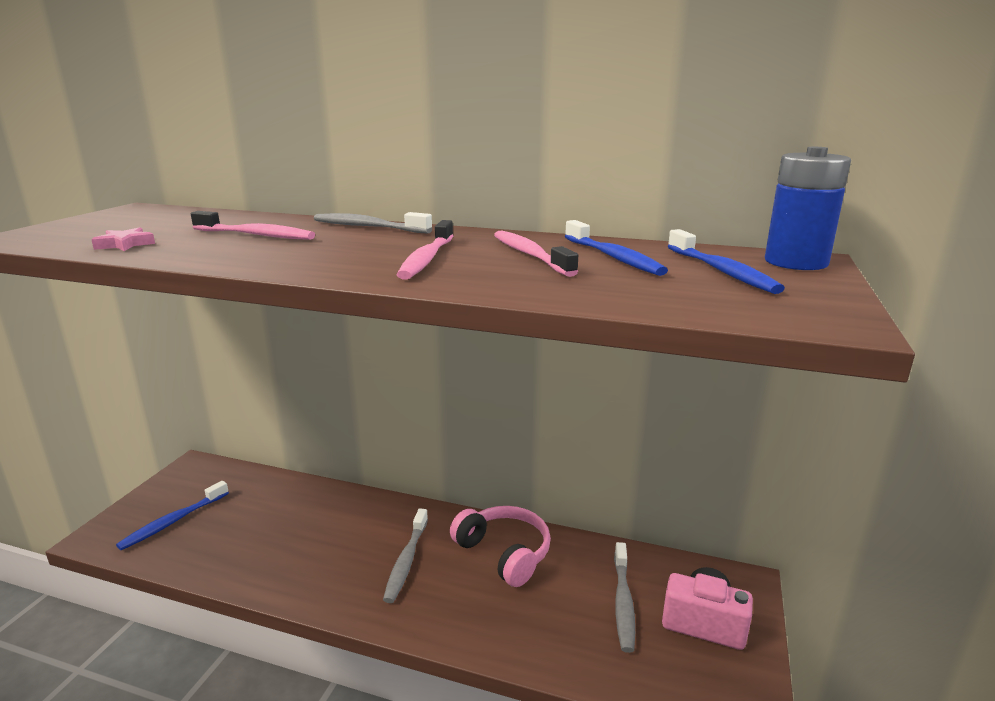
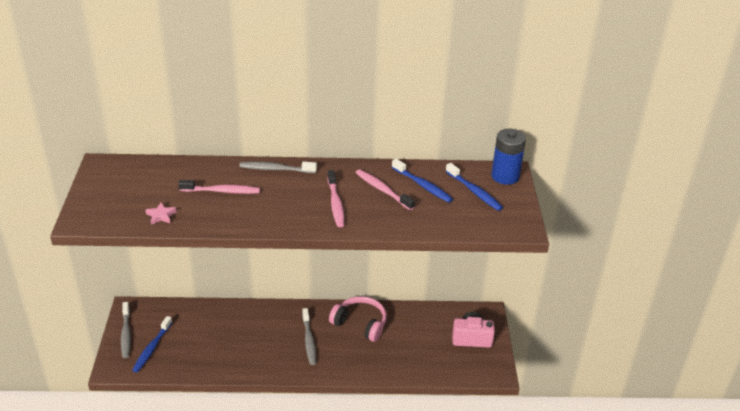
camera: 20 degrees left, 15 degrees up
(623, 602) = (431, 337): grey toothbrush -> grey toothbrush (126, 334)

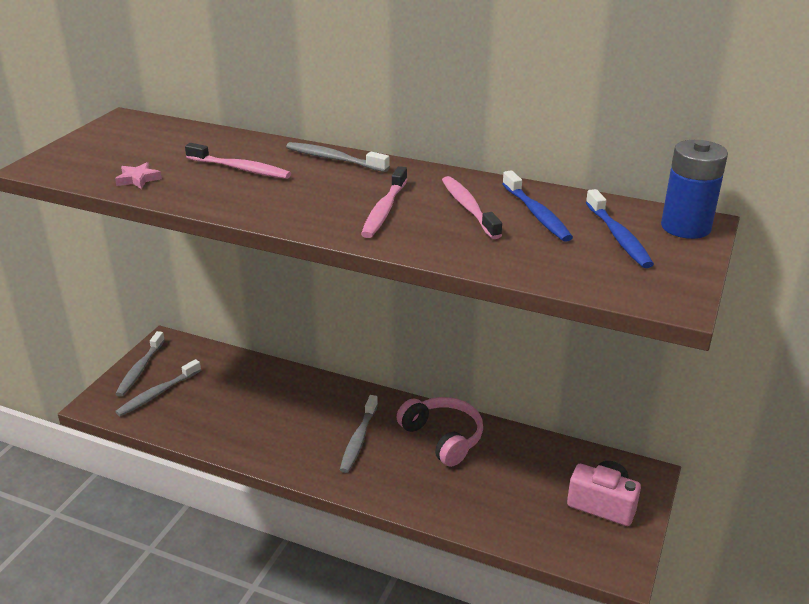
camera: 25 degrees right, 5 degrees down
(152, 348) = (157, 394): blue toothbrush -> grey toothbrush

